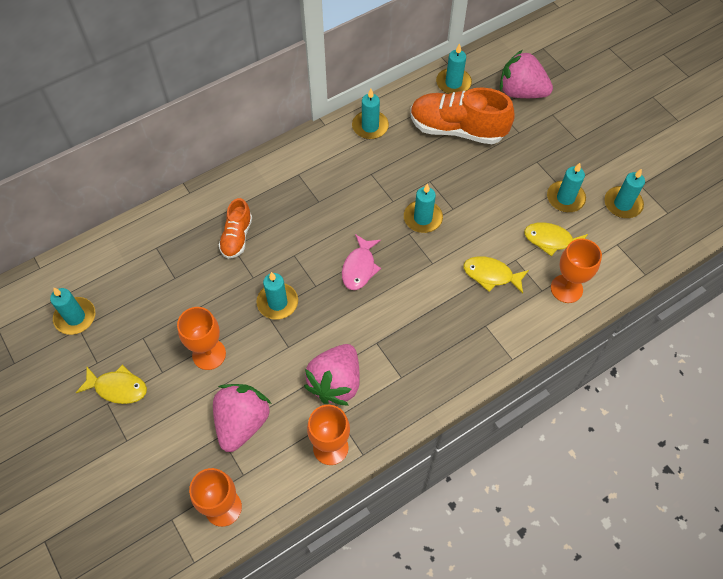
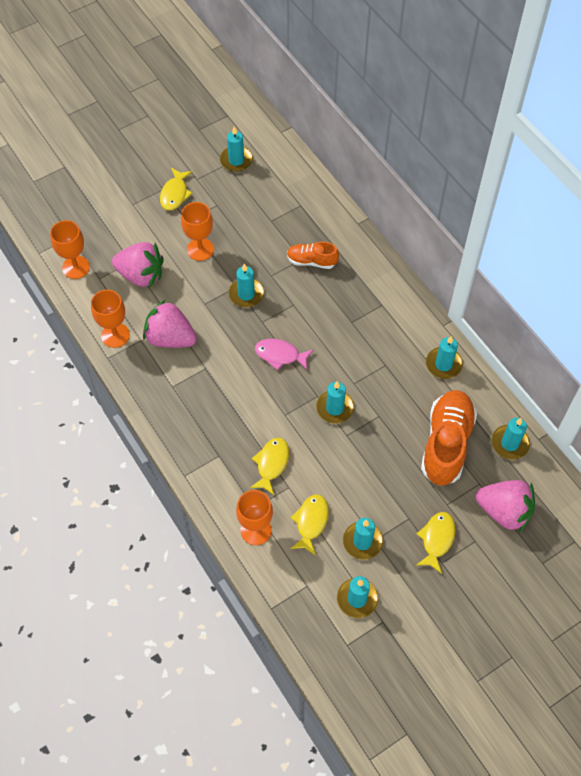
camera: 90 degrees right, 0 degrees up
(521, 92) = (504, 511): pink strawberry -> pink strawberry turned 90 degrees clockwise
(555, 141) = (436, 539): none -> yellow fish

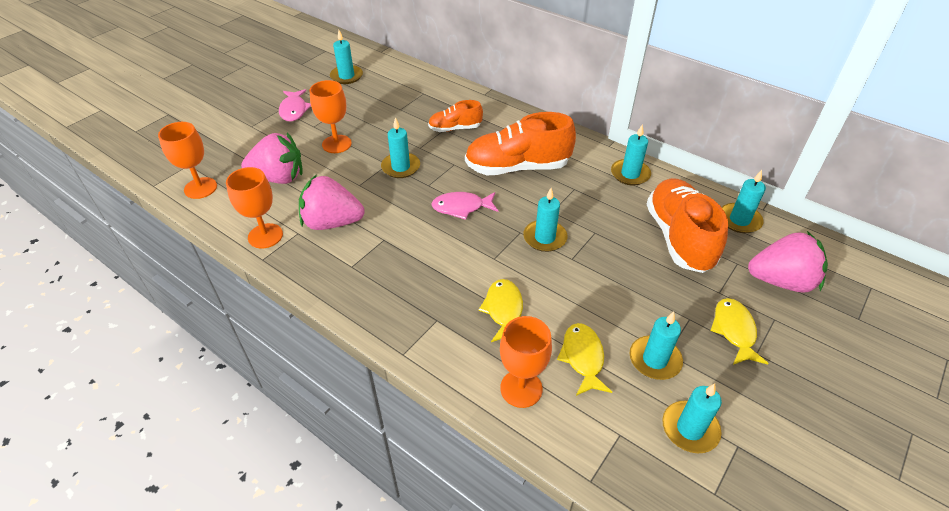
camera: 20 degrees left, 15 degrees down
(175, 194) = (294, 110): yellow fish -> pink fish
(347, 325) = (517, 167): none -> orange shoe

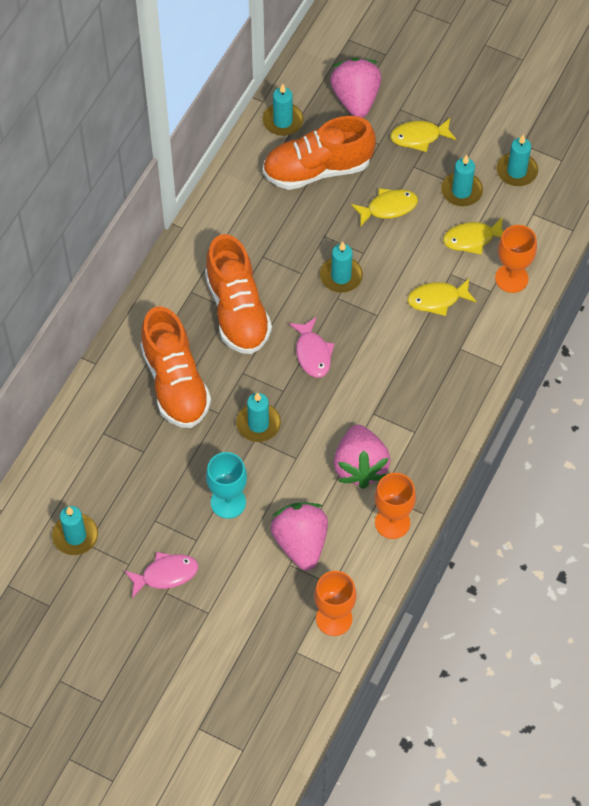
camera: 100 degrees left, 15 degrees up
(336, 144) = (228, 502): orange goblet -> turquoise goblet
(455, 128) = (175, 383): orange shoe -> orange shoe, size x1.84
(630, 174) = (229, 208): turquoise candle -> none
(630, 287) = (388, 208): none -> yellow fish

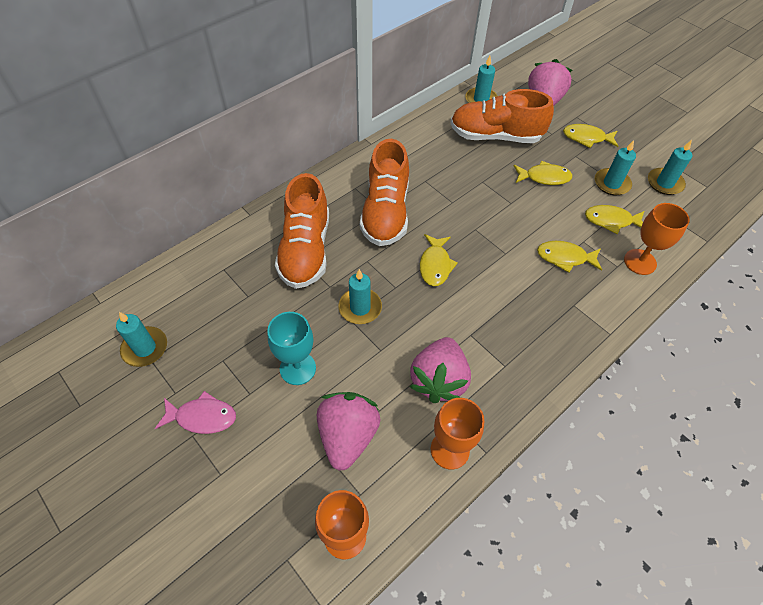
camera: 20 degrees right, 5 degrees down
(312, 353) = (435, 265): pink fish -> yellow fish
(341, 276) = (485, 214): turquoise candle -> none

